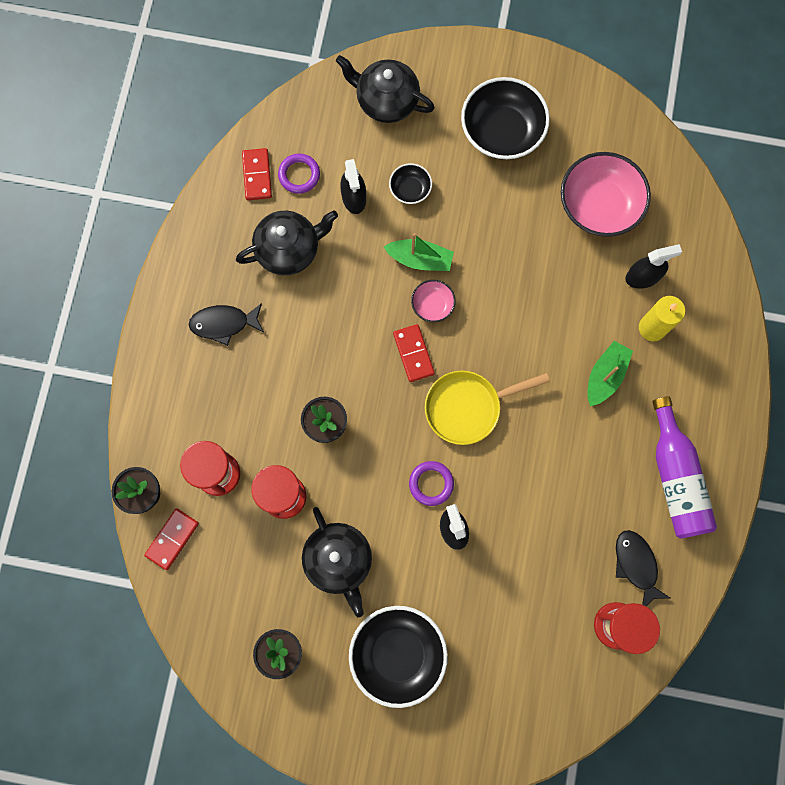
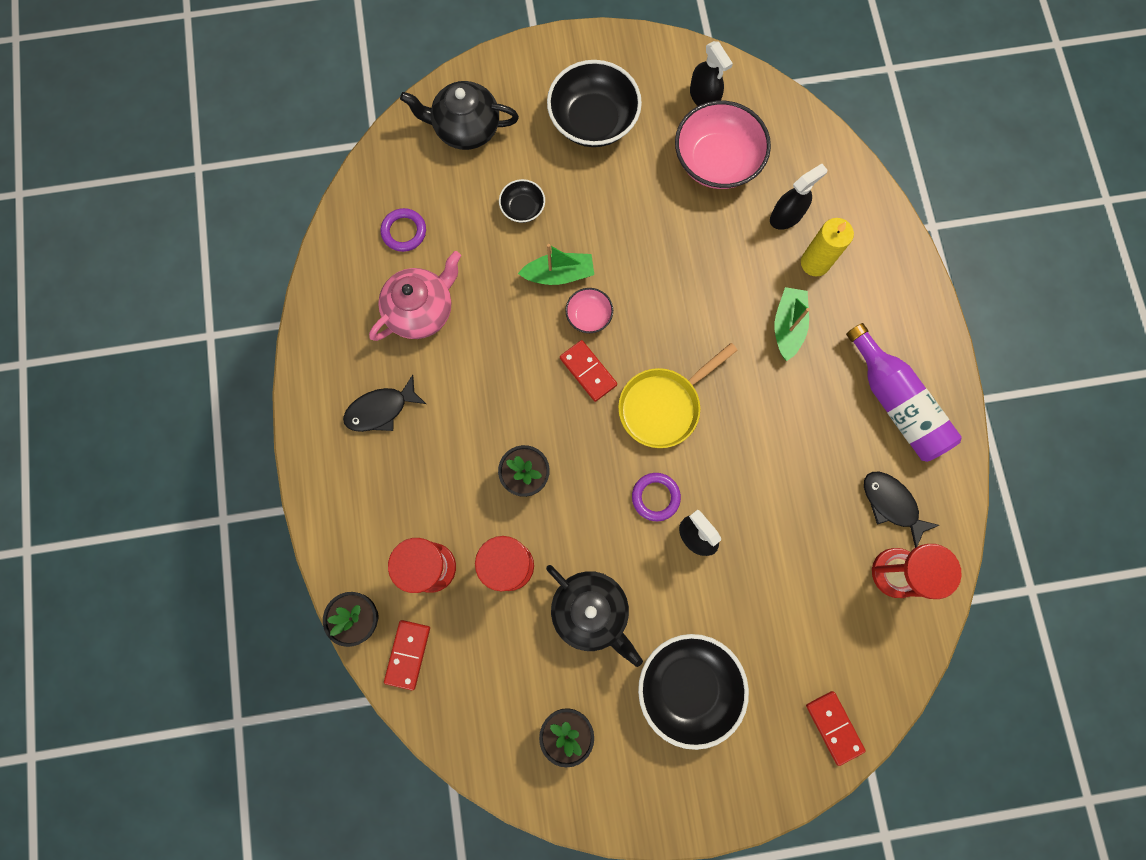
camera: 20 degrees left, 0 degrees up
(257, 175) = (360, 247): red domino -> red domino (834, 727)
(289, 249) = (421, 310): black teapot -> pink teapot
(354, 197) = (468, 235): black spray bottle -> black spray bottle (704, 97)

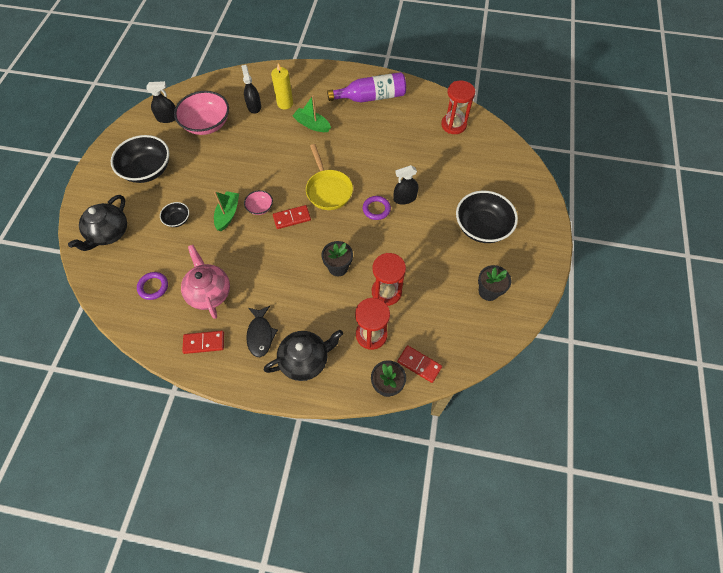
camera: 70 degrees left, 15 degrees down
(591, 612) = (427, 259): black teapot -> black teapot (305, 360)
(834, 727) = (520, 173): red domino -> red domino (204, 343)
(891, 504) = (420, 115): black fish -> none

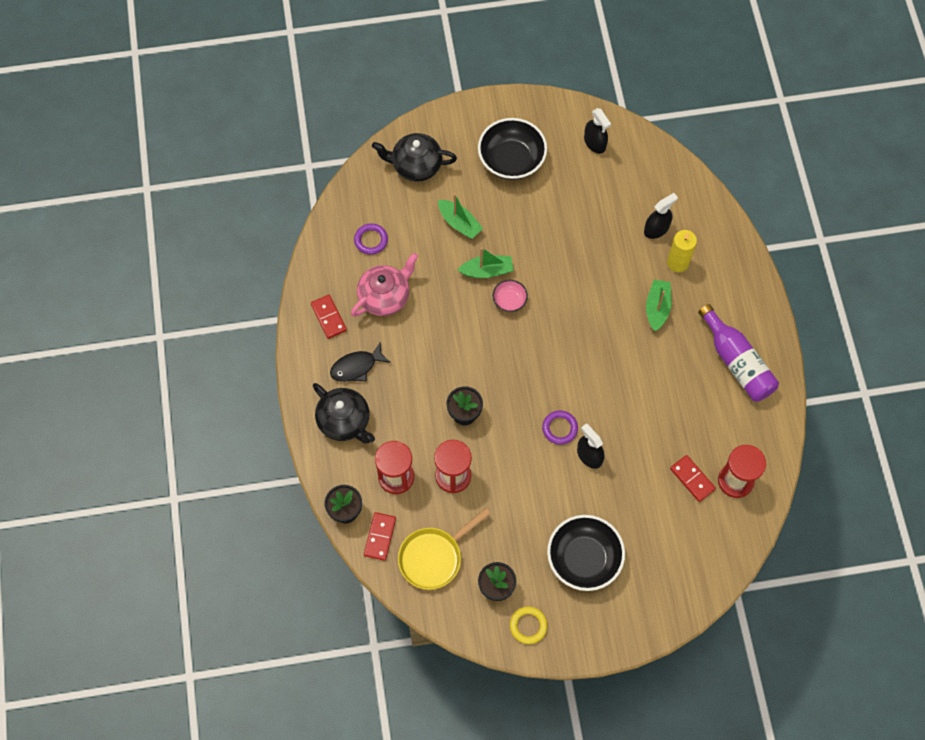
camera: 70 degrees right, 5 degrees up
(177, 219) = (459, 223): black bowl -> green boat
(206, 124) = (604, 189): pink bowl -> none
(292, 218) = (509, 340): red domino -> red domino (692, 479)
(328, 190) = (565, 364): yellow pan -> yellow pan (434, 557)
(524, 279) = (528, 626): none -> yellow ring

